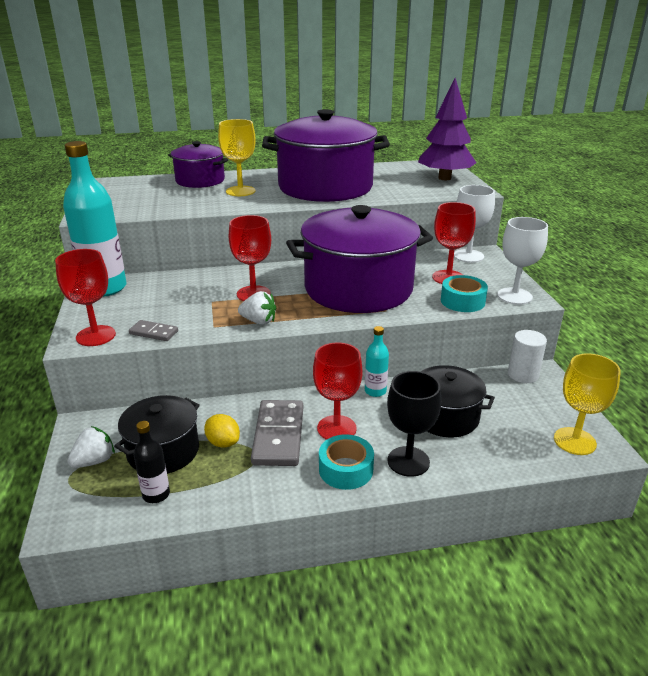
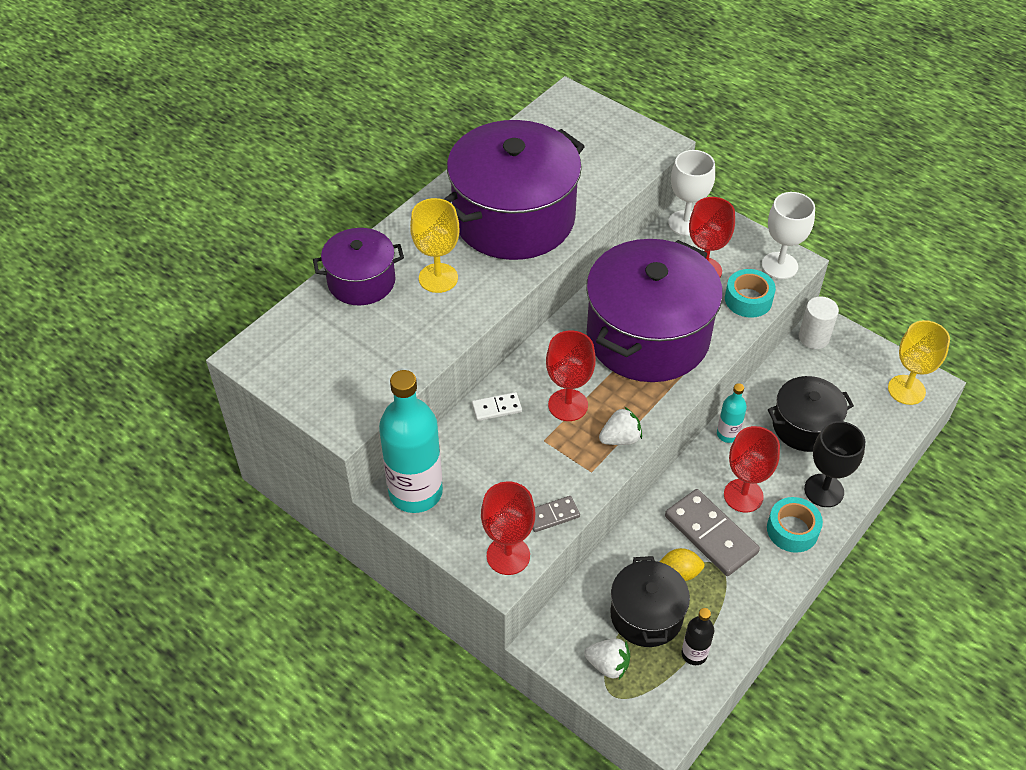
camera: 40 degrees left, 20 degrees up
(94, 461) = (608, 665): white strawberry -> white strawberry turned 105 degrees clockwise
(210, 278) = (496, 408): none -> white domino
(444, 178) = (606, 131): purple tree -> none

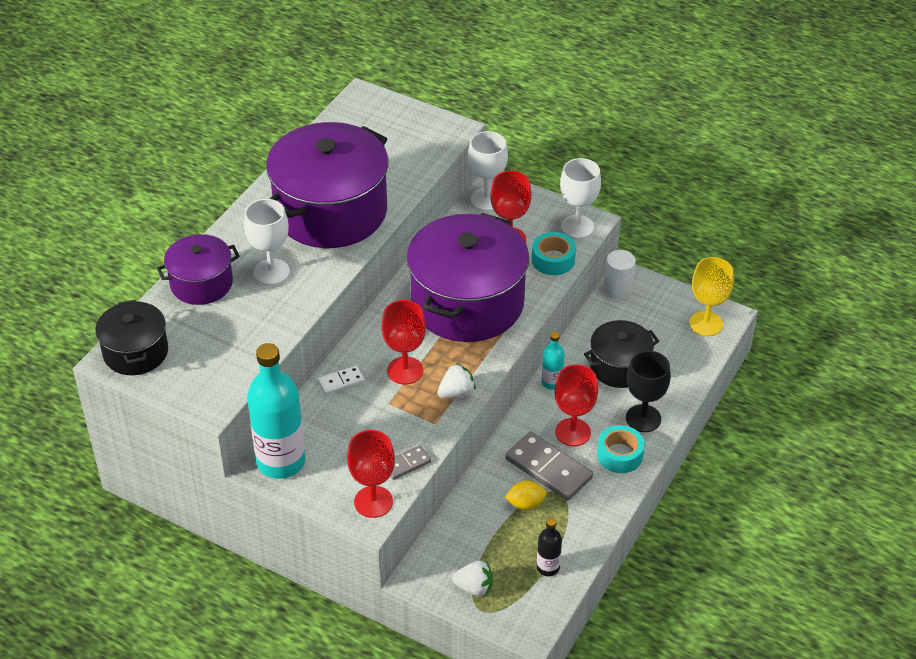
camera: 10 degrees left, 5 degrees down
(438, 278) = (271, 272): yellow goblet -> white goblet
(646, 615) = (501, 542): black pot -> black pot (135, 352)

